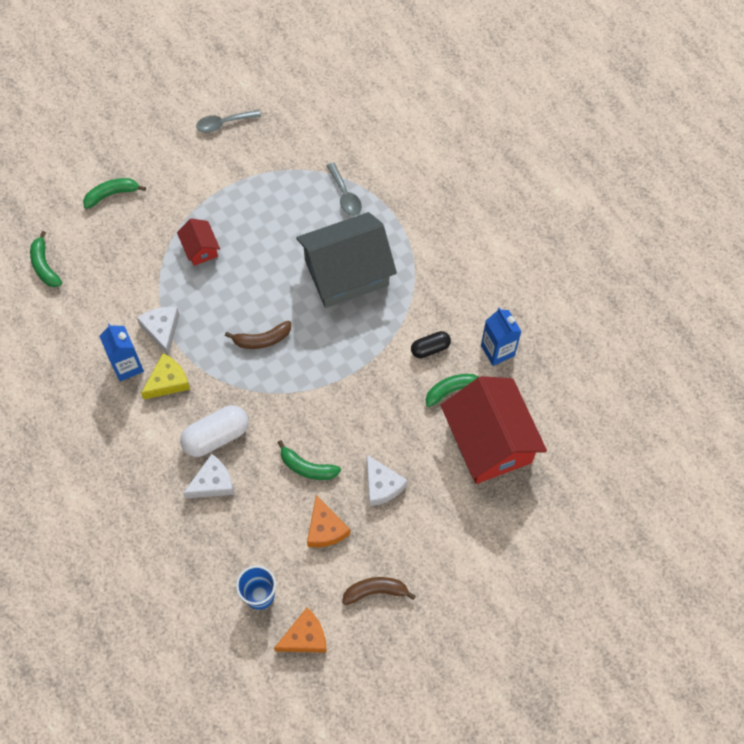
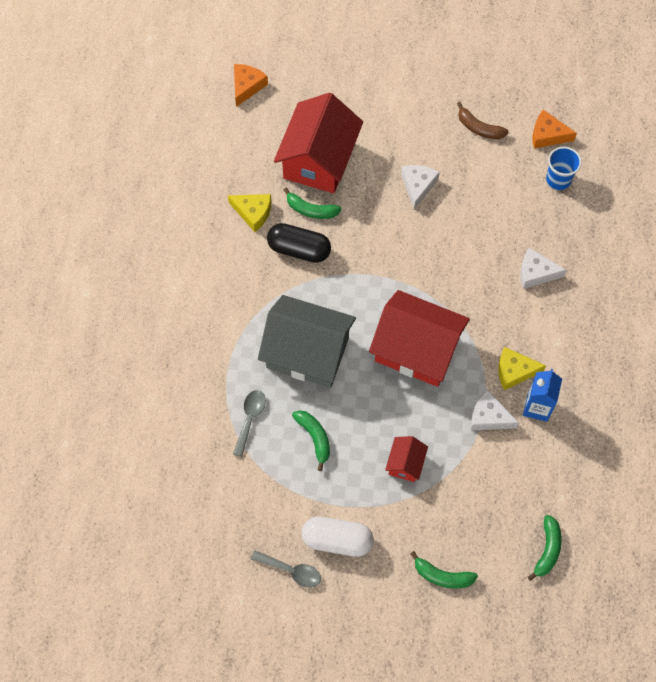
camera: 140 degrees left, 0 degrees up
(162, 329) = (489, 417): white cheese -> white cheese turned 90 degrees clockwise
(216, 436) = (508, 303): white capsule -> white capsule (337, 540)
(262, 339) = (417, 349): brown banana -> red house
(307, 467) = (459, 234): green banana -> green banana (314, 438)
(325, 528) = (480, 187): orange cheese -> orange cheese (247, 86)
(430, 348) = (299, 250): black capsule -> black capsule, size x1.67
(497, 350) = (253, 212): blue carton -> yellow cheese

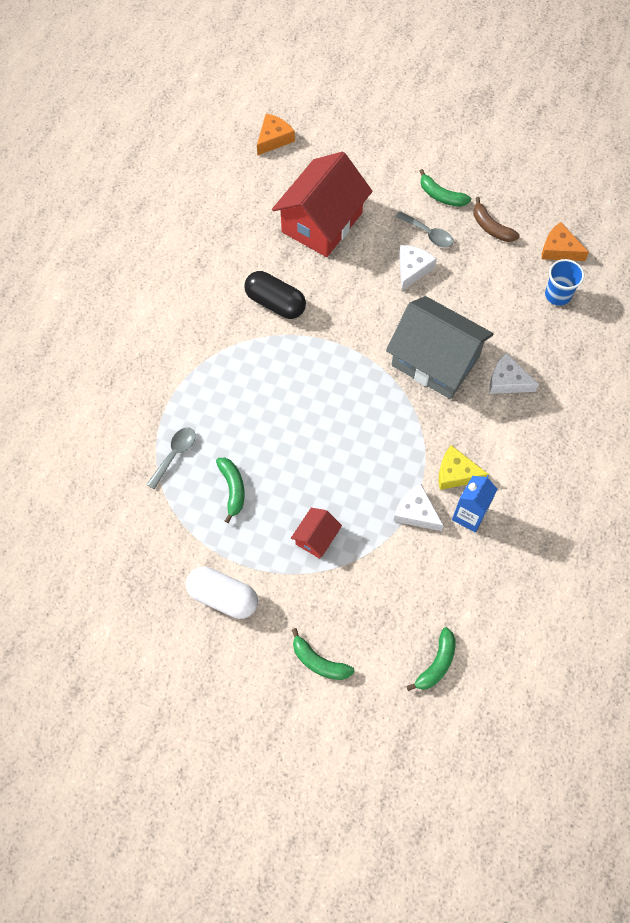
camera: 15 degrees right, 0 degrees up
(253, 212) = (242, 258): yellow cheese -> none
(291, 571) = (167, 615): grey spoon -> grey spoon (428, 234)
(307, 352) = (252, 404): grey house -> grey house (435, 361)
(311, 210) = (299, 268): green banana -> green banana (441, 196)
(417, 349) = (362, 427): red house -> none

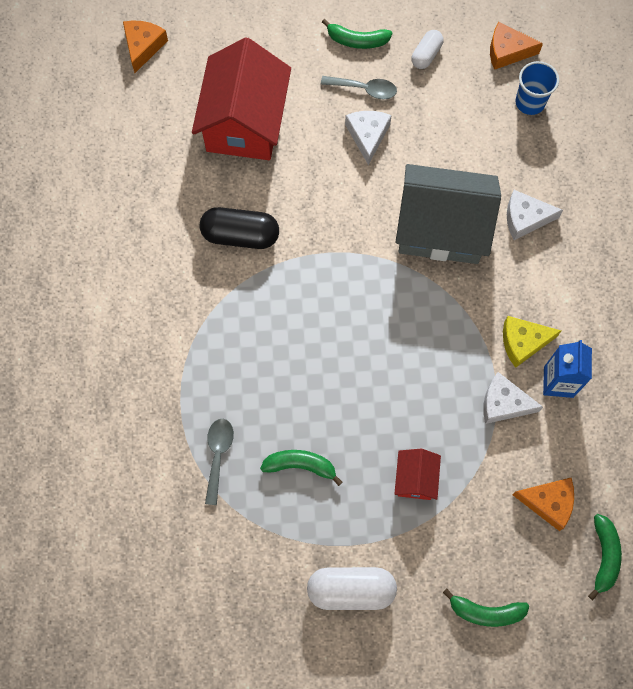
camera: 25 degrees left, 5 degrees up
(232, 489) = (300, 465): green banana -> green banana turned 45 degrees counterclockwise
(412, 602) = (548, 502): none -> orange cheese
(491, 227) = (426, 55): brown banana -> white capsule

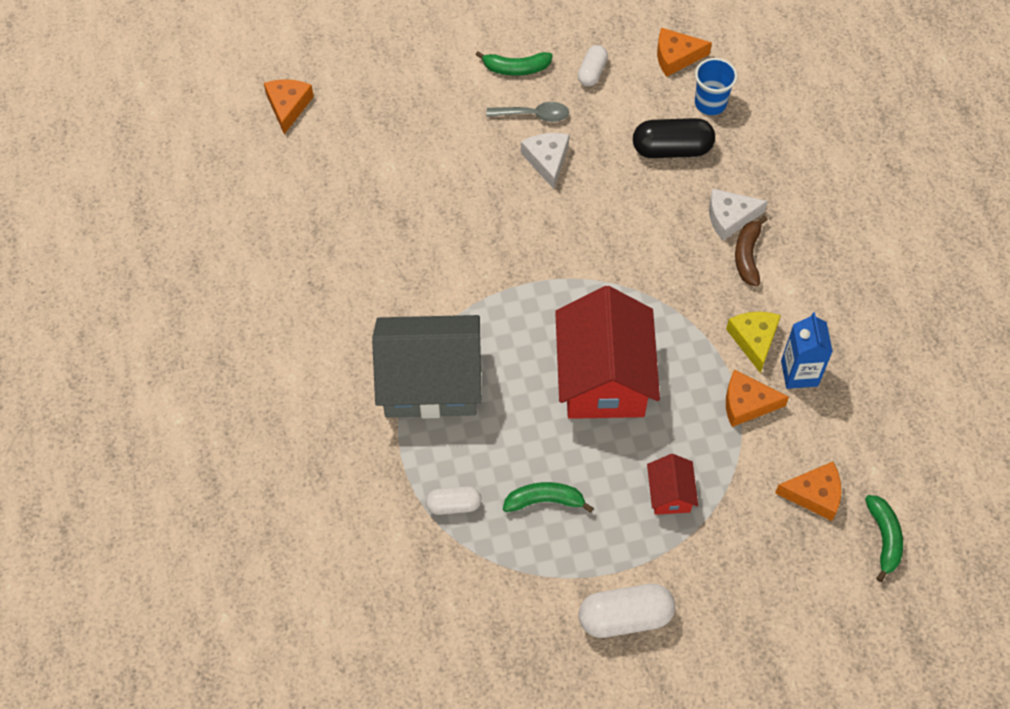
camera: 10 degrees left, 10 degrees down
(218, 455) = (453, 505): grey spoon -> white capsule
(240, 235) = (432, 280): black capsule -> black capsule (672, 149)
(244, 122) = (413, 166): red house -> red house (603, 377)
(441, 228) = (644, 240): grey house -> grey house (430, 382)
(485, 612) = (772, 615): green banana -> none
(503, 403) = (746, 404): white cheese -> orange cheese
(523, 342) = (754, 340): yellow cheese -> yellow cheese turned 105 degrees clockwise
(534, 259) = (747, 256): none -> brown banana

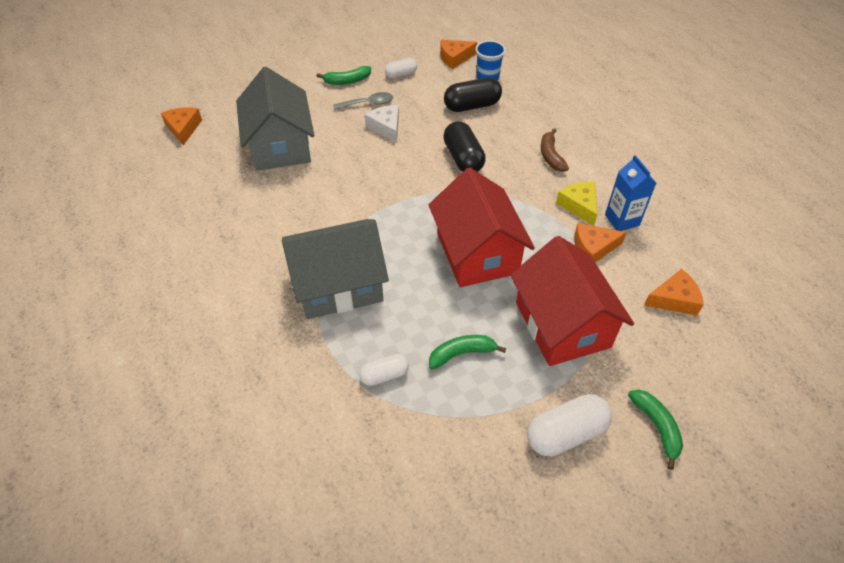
camera: 15 degrees left, 10 degrees down
(404, 162) = (280, 146): none -> grey house
(592, 72) = (401, 75): white capsule -> white capsule turned 60 degrees clockwise
(631, 234) = (463, 158): none -> black capsule
(670, 494) = (562, 324): red house -> red house, size x2.20
(730, 217) = (528, 136): white cheese -> none
(884, 538) = (742, 319): green banana -> green banana (656, 427)

